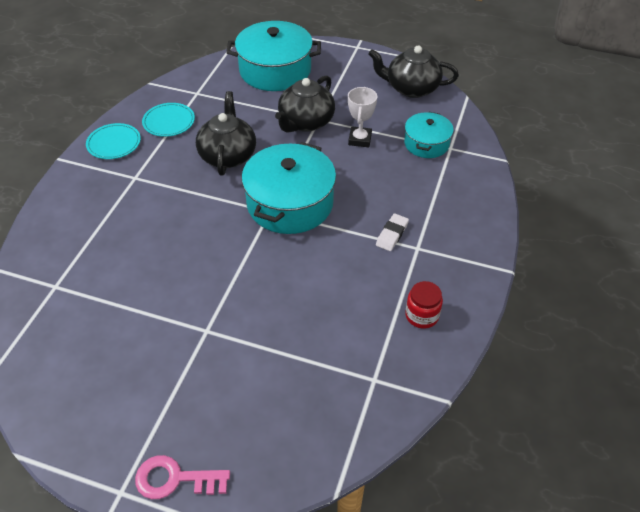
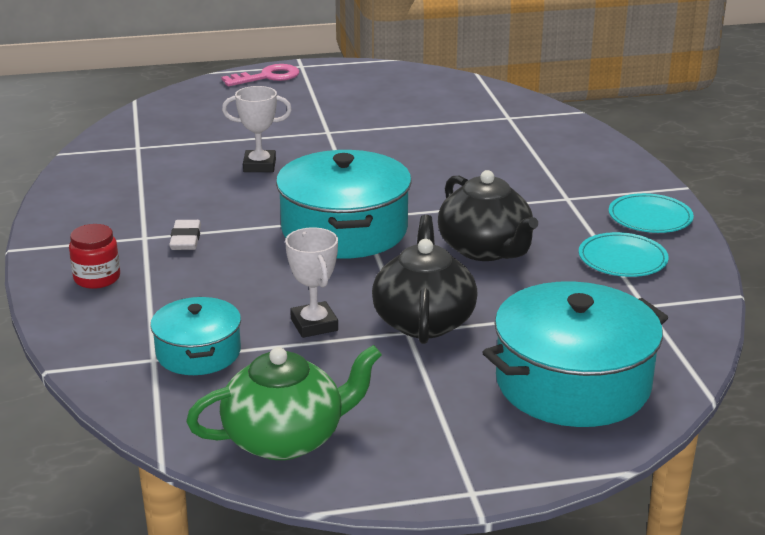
camera: 150 degrees right, 20 degrees down
(293, 302) = (259, 165): none -> white trophy
(411, 88) = (286, 438): black teapot -> green teapot
(422, 315) = (110, 191): red jar -> red jar (97, 278)

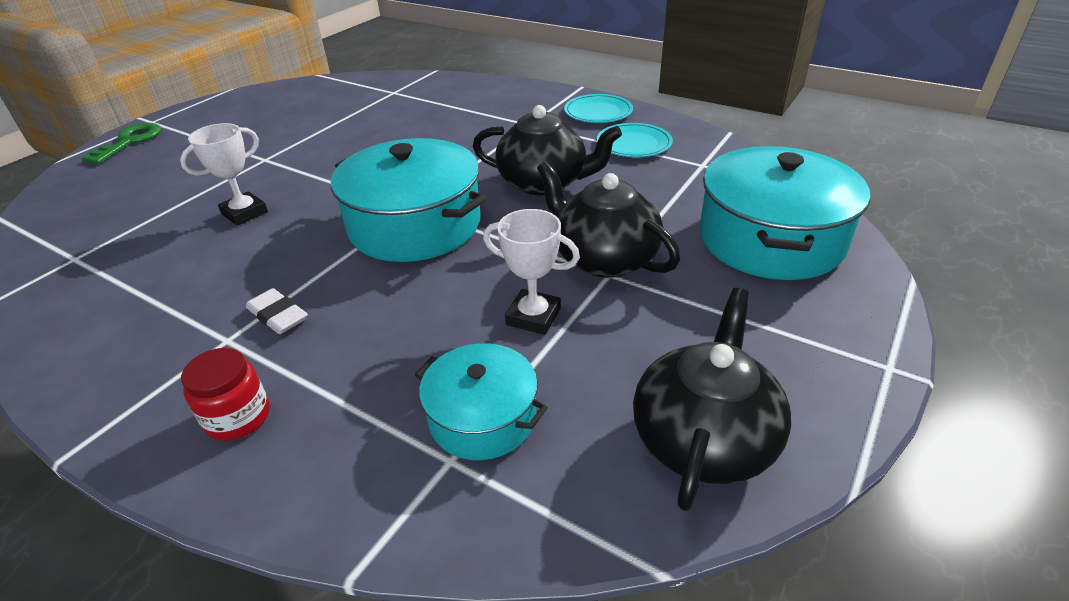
camera: 45 degrees left, 10 degrees up
(267, 77) = (130, 142): pink key -> green key
(286, 438) = (704, 438): green teapot -> black teapot

